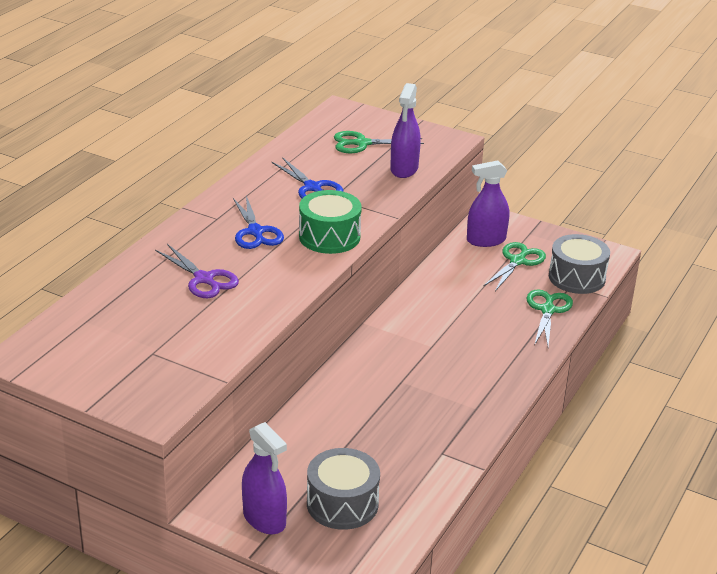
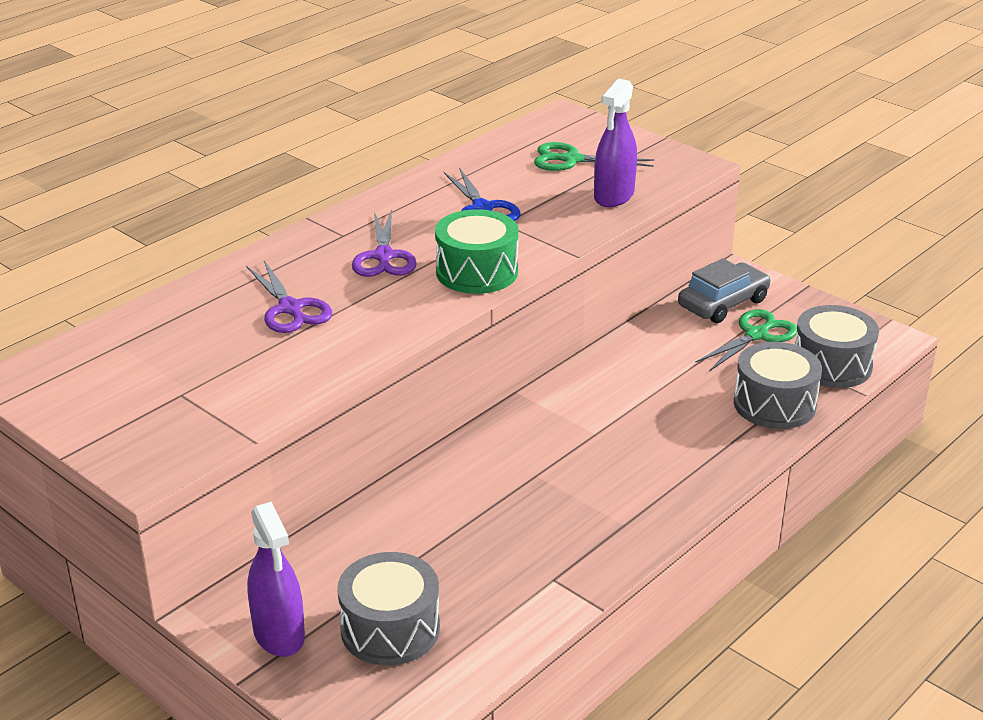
camera: 15 degrees right, 0 degrees up
(255, 232) = (384, 256): blue scissors -> purple scissors
(486, 240) = (723, 303): purple spray bottle -> grey car
(547, 310) = (774, 404): green scissors -> grey drum

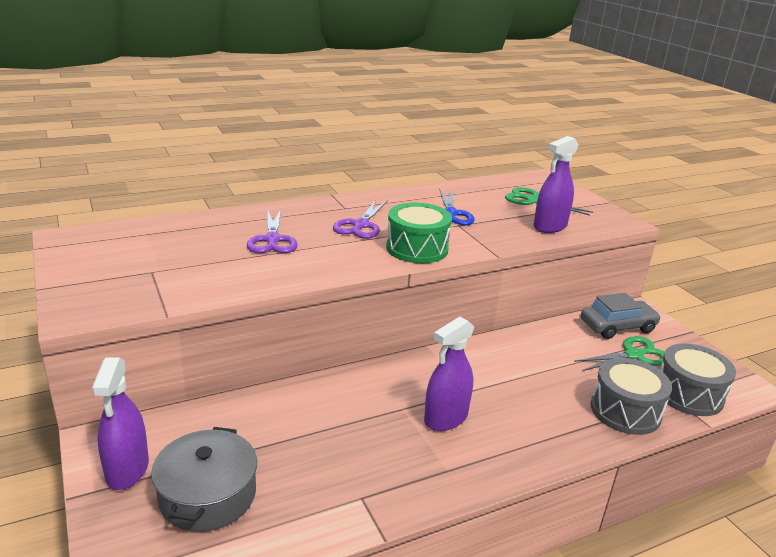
camera: 20 degrees right, 5 degrees down
(390, 629) = (208, 495): grey drum -> grey pot
(590, 470) = (446, 418): none -> purple spray bottle

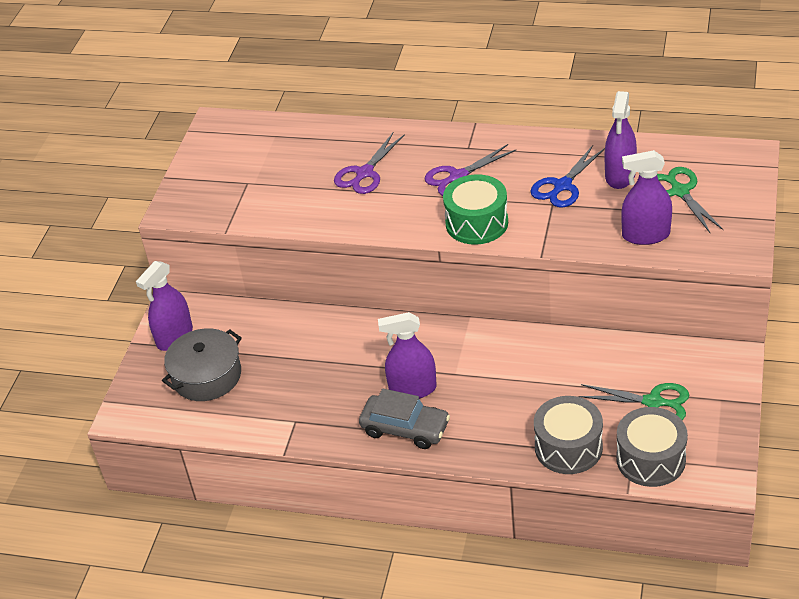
camera: 45 degrees right, 15 degrees up
(482, 201) = (620, 175): none -> purple spray bottle
(617, 326) = (680, 367): grey car -> grey car (405, 428)

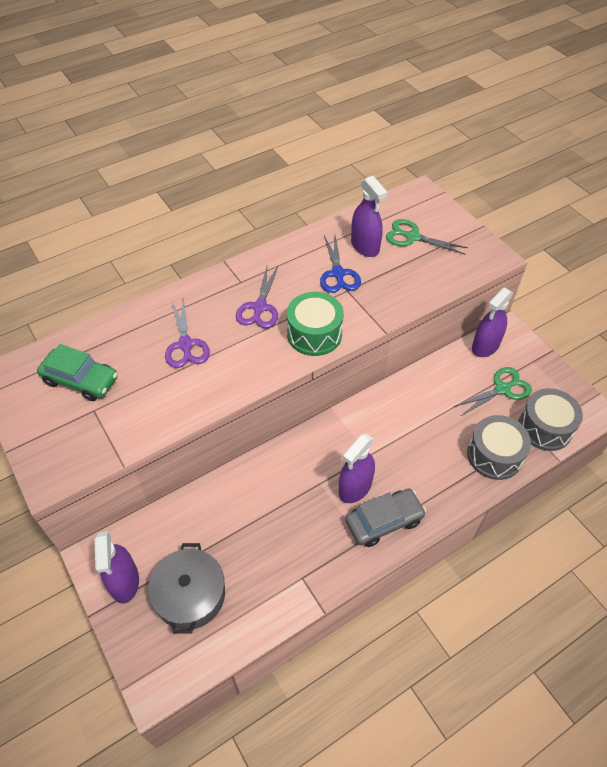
camera: 50 degrees left, 10 degrees up
(262, 156) = (81, 380): none -> green car
(646, 235) = (429, 277): purple spray bottle -> purple spray bottle (485, 346)

